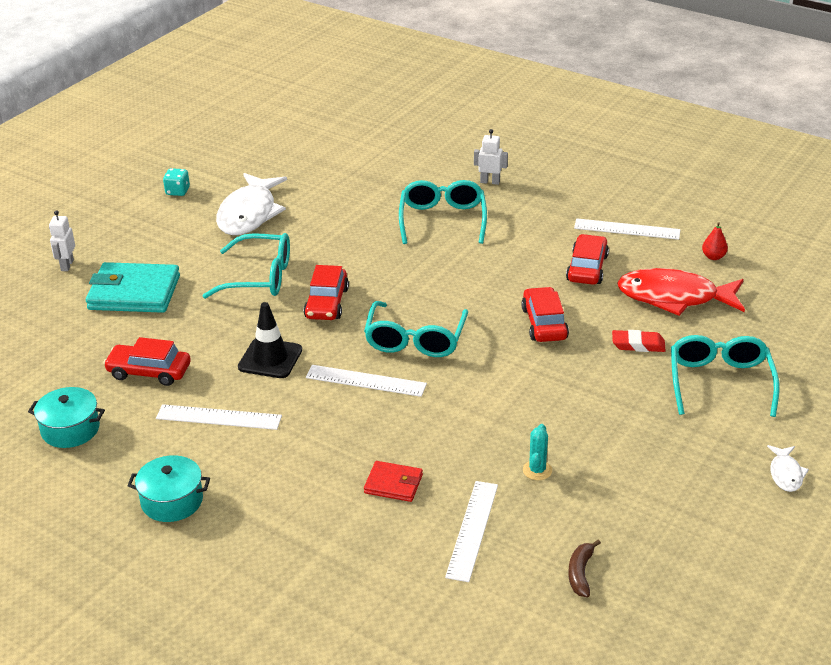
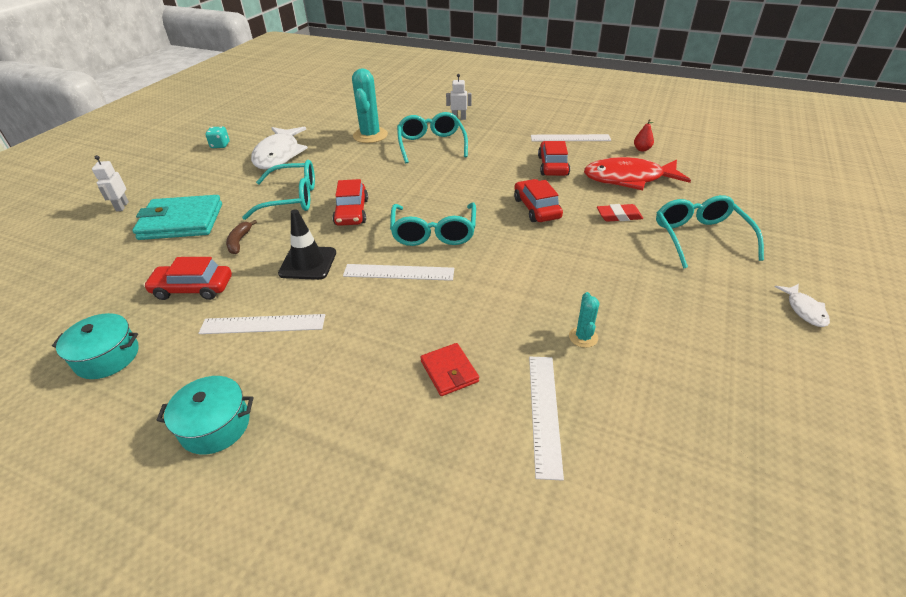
camera: 10 degrees left, 5 degrees up
(367, 197) = (370, 135): none -> turquoise cactus
(393, 484) = (449, 371): red wallet -> red wallet turned 60 degrees clockwise
(580, 573) = (676, 448): brown banana -> brown banana (239, 241)

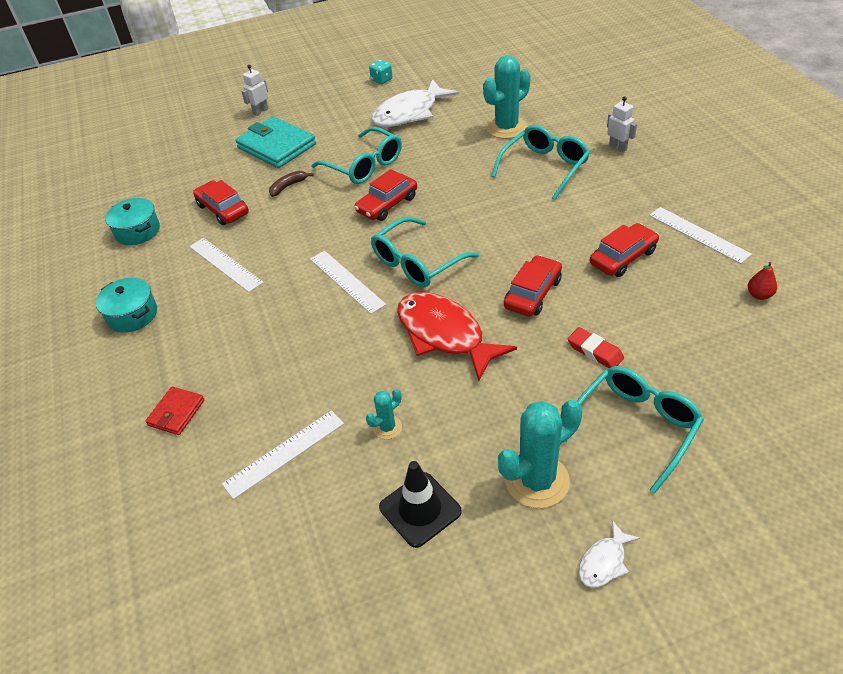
camera: 50 degrees right, 5 degrees up
(308, 263) = (304, 233): black traffic cone -> black traffic cone (420, 509)
(449, 371) = (274, 379): red wallet -> red wallet (176, 413)
(628, 179) = (677, 320): red fish -> red fish (444, 334)
(708, 298) = (537, 480): none -> turquoise cactus

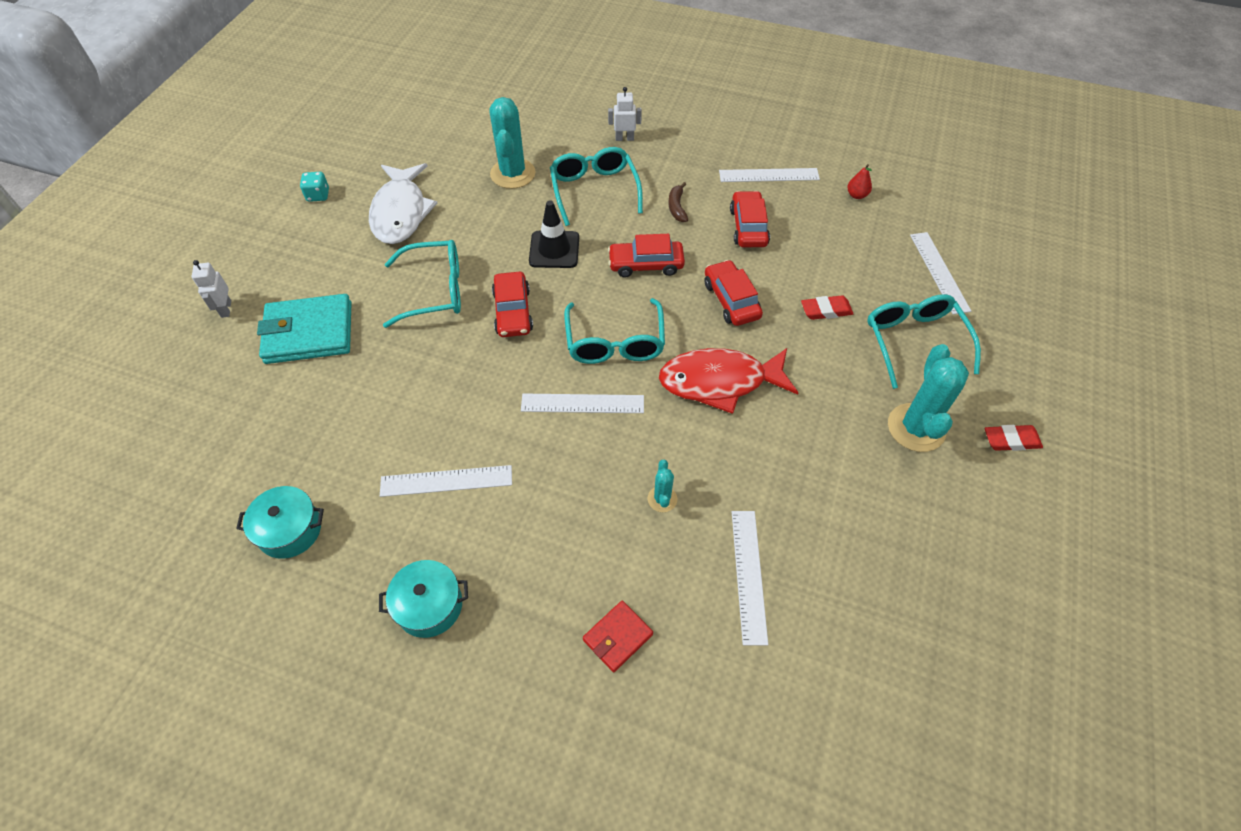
camera: 55 degrees left, 10 degrees up
(176, 413) = (617, 637): red wallet -> red wallet turned 75 degrees clockwise
(223, 209) = (354, 434): red car -> red car (646, 264)
(288, 186) = (389, 363): brown banana -> brown banana (677, 207)
(387, 427) = (785, 484): turquoise cactus -> turquoise cactus (662, 499)
(420, 509) = (886, 516): black traffic cone -> black traffic cone (554, 250)
(604, 561) = (1011, 440): white fish -> red eraser
(746, 399) = (939, 272): none -> white ruler

